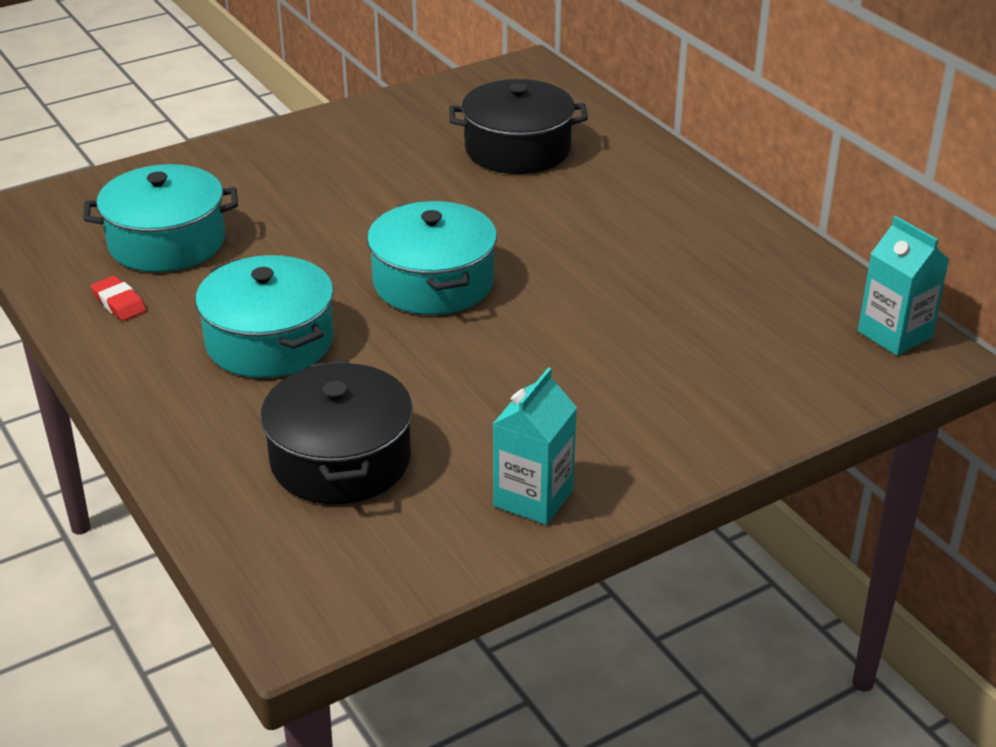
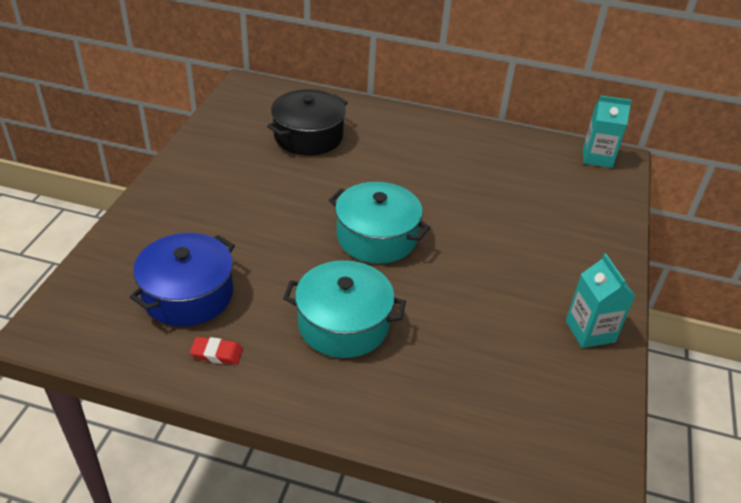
camera: 45 degrees left, 5 degrees up
(167, 242) = (188, 294): turquoise pot -> blue pot
(340, 459) = (481, 372): black pot -> none

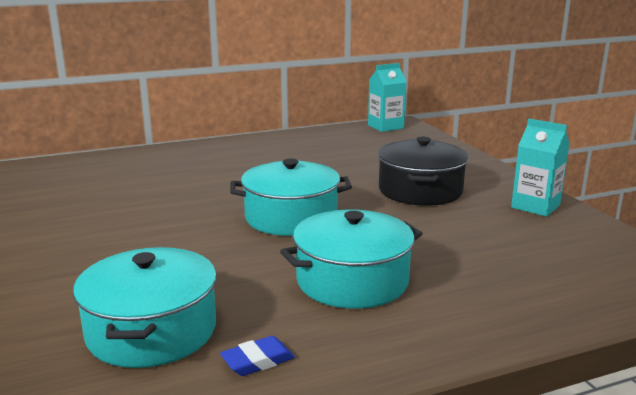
camera: 35 degrees left, 20 degrees down
(188, 294) = (152, 331): blue pot -> turquoise pot
(217, 353) = (258, 361): red eraser -> blue eraser
(308, 136) = (126, 181): black pot -> black pot (420, 190)

